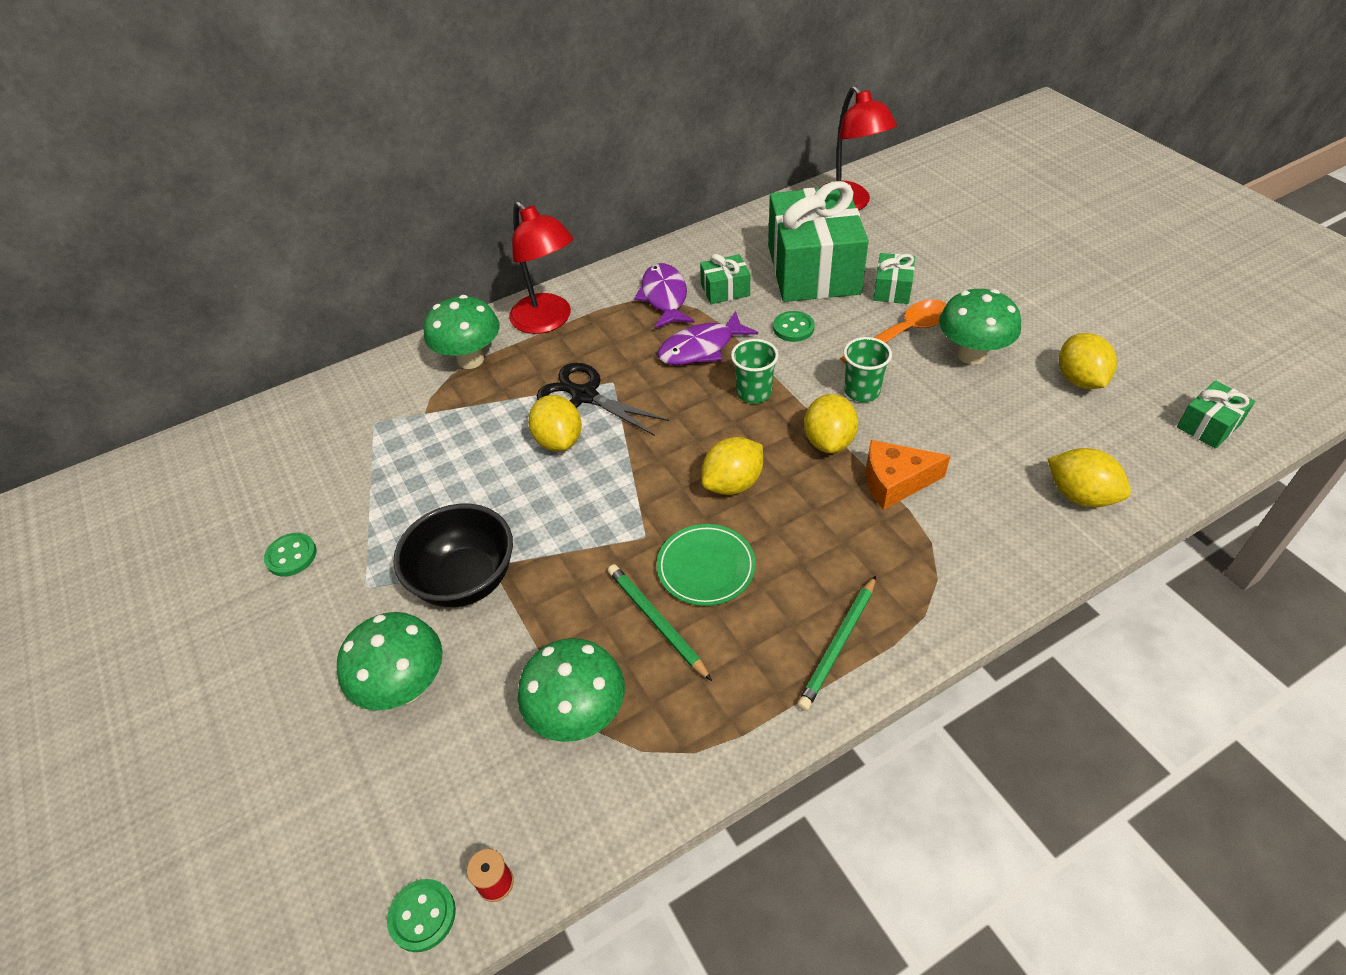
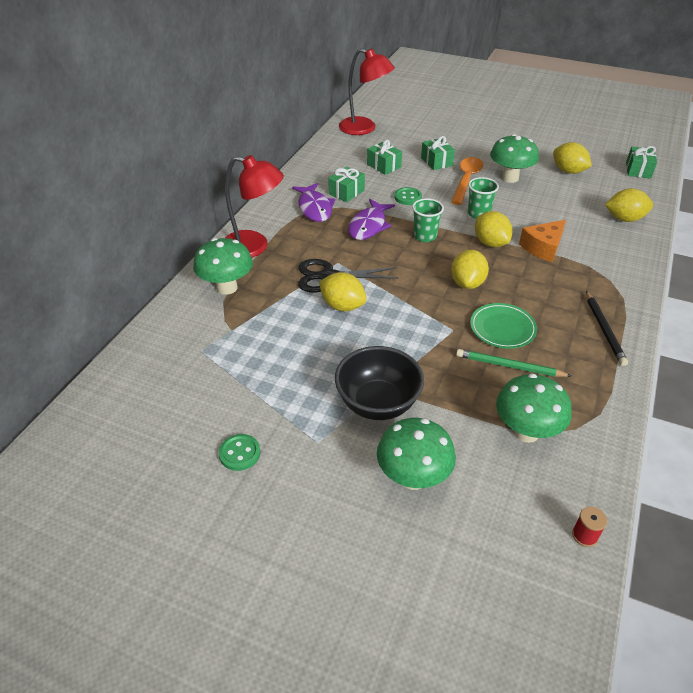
camera: 40 degrees left, 5 degrees down
(422, 916) = (569, 578): green button -> none
(664, 297) = (314, 208): purple fish -> purple fish turned 150 degrees counterclockwise
(813, 269) = (384, 166): green gift -> green gift, size x0.43
(838, 644) = (604, 329): green pencil -> black pencil

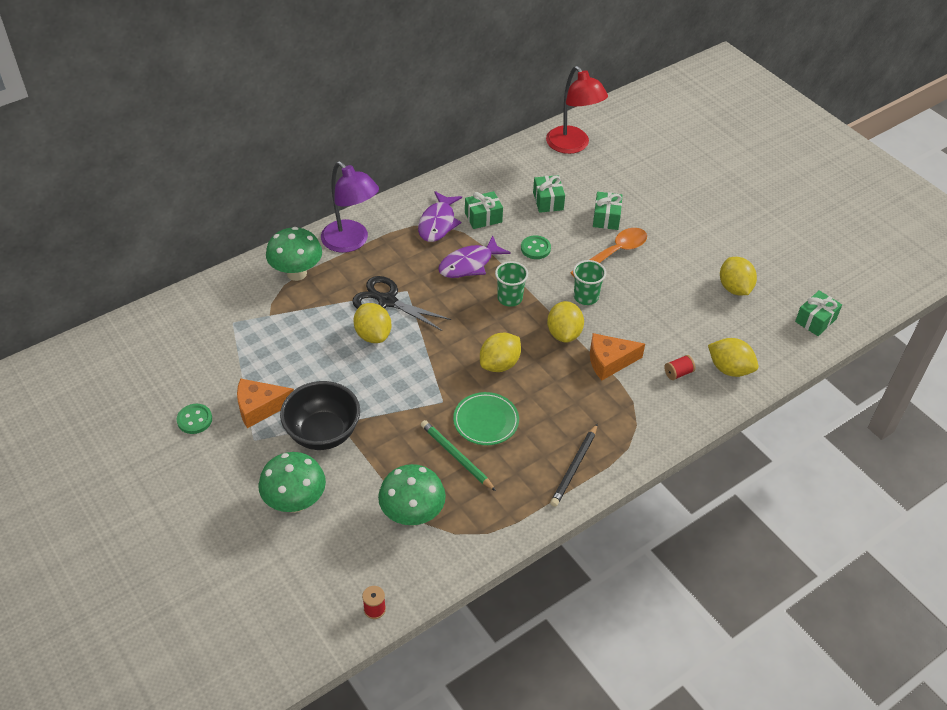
camera: 30 degrees right, 5 degrees up
(254, 247) = (351, 242): red lamp -> purple lamp
(296, 410) = (260, 407): none -> orange cheese
(510, 178) = (662, 269): green mushroom -> none
(596, 235) = (678, 373): none -> red spool

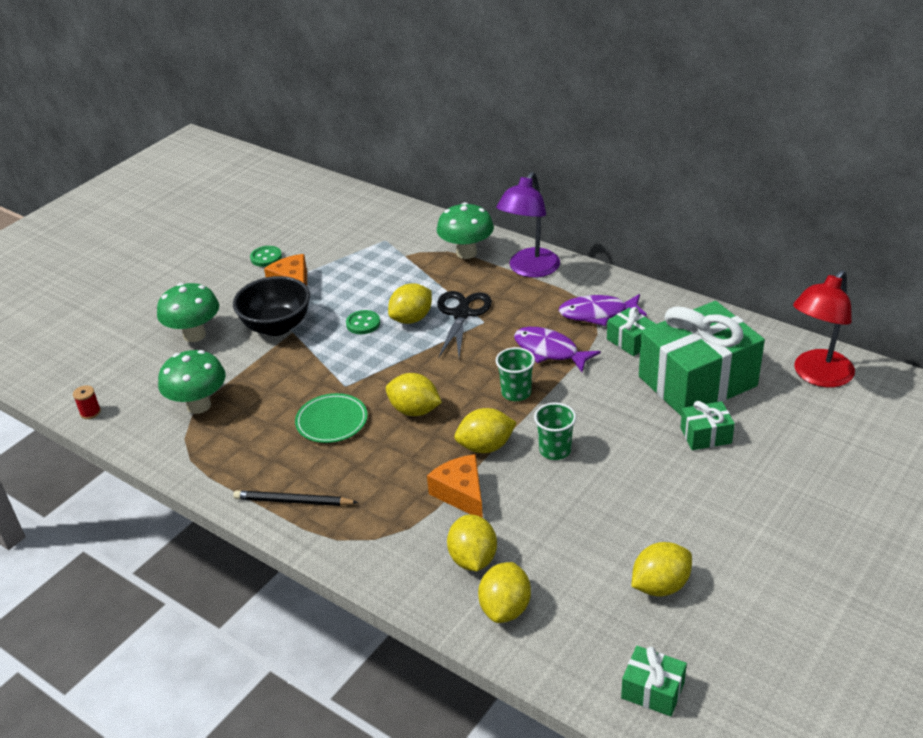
camera: 75 degrees right, 10 degrees down
(456, 456) = (278, 414): green pencil -> none
(535, 248) = (608, 392): green button -> green button (363, 323)
(548, 201) = (697, 381): green gift -> green gift, size x2.32
(614, 253) = (646, 456): orange spoon -> none
(678, 373) = (473, 559): red spool -> yellow lemon

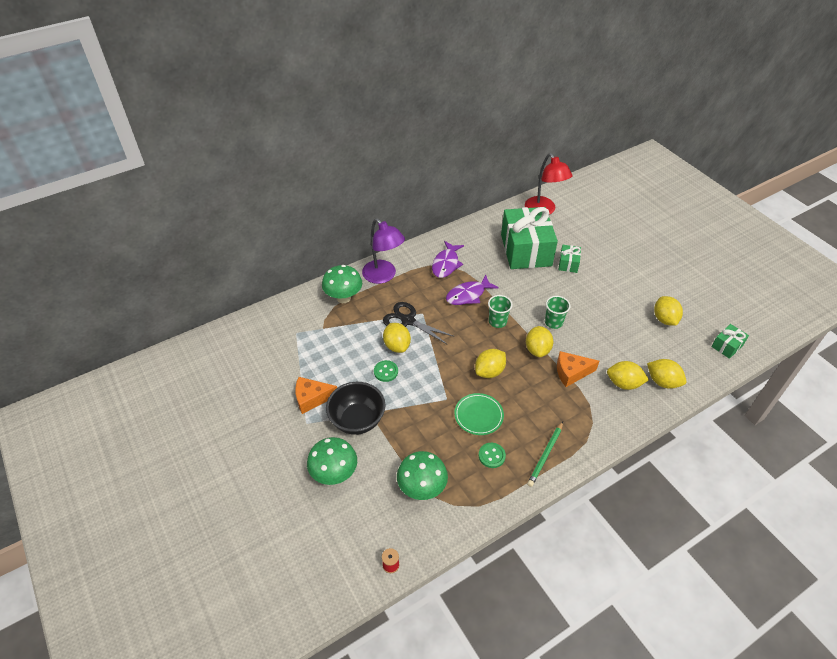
camera: 70 degrees left, 10 degrees up
(266, 257) = (264, 406): green button -> green button (491, 456)
(293, 501) = (545, 455): black pencil -> green pencil
(630, 341) = (479, 261): green gift -> none

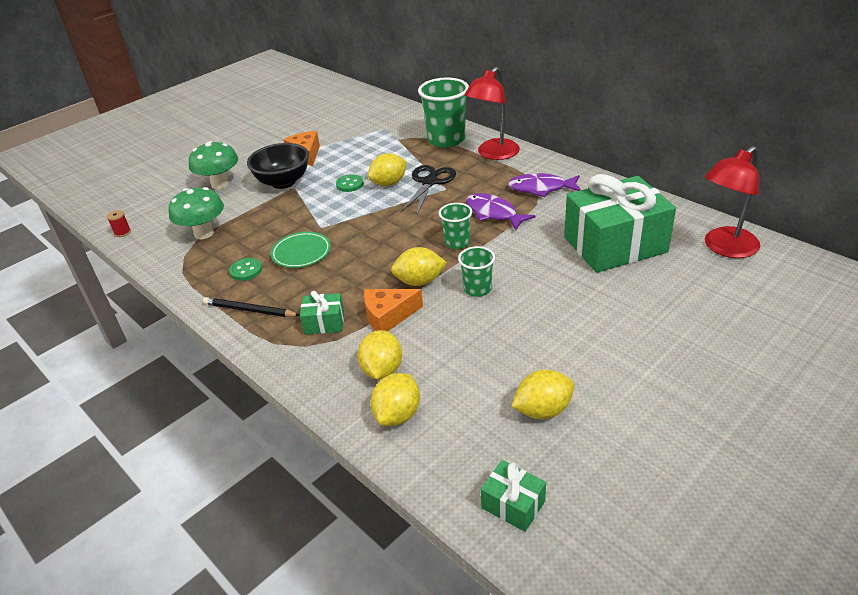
camera: 80 degrees right, 10 degrees down
(343, 298) = (446, 140): green mushroom -> green cup
(383, 276) = (493, 154): purple lamp -> red lamp
(489, 371) = (370, 249): yellow lemon -> none
(545, 455) = (250, 310): green pencil -> black pencil
(568, 264) = (613, 288): green gift -> green gift (324, 323)
(571, 372) = (388, 316): orange cheese -> orange cheese turned 90 degrees counterclockwise

